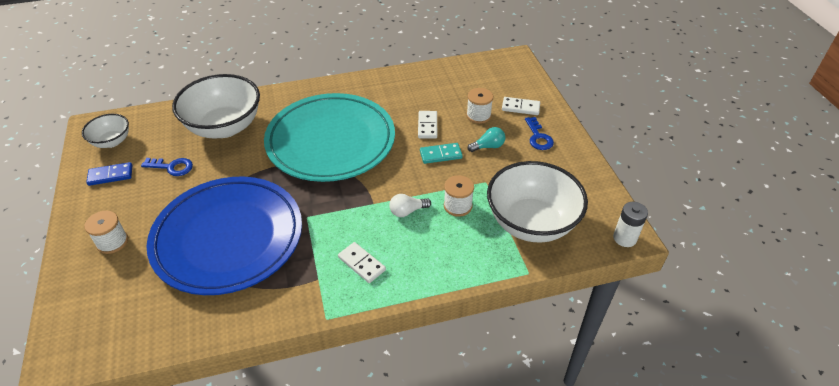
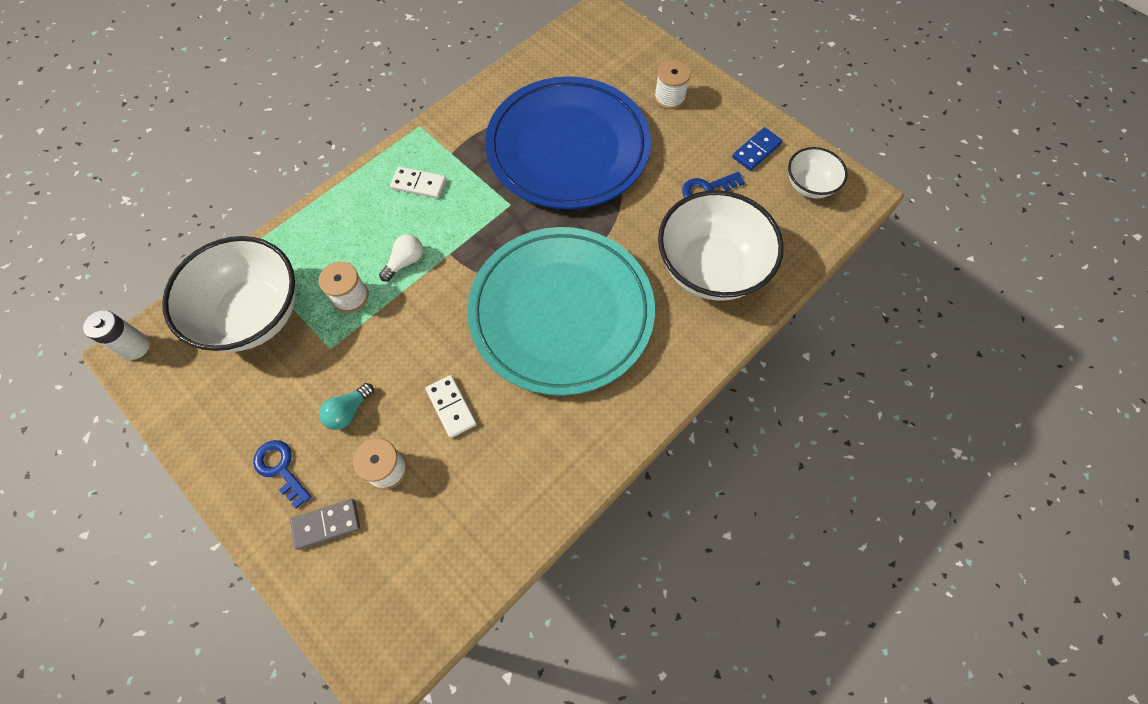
camera: 150 degrees right, 20 degrees up
(440, 154) = (407, 364): turquoise domino -> none
(520, 107) = (326, 524): white domino -> grey domino

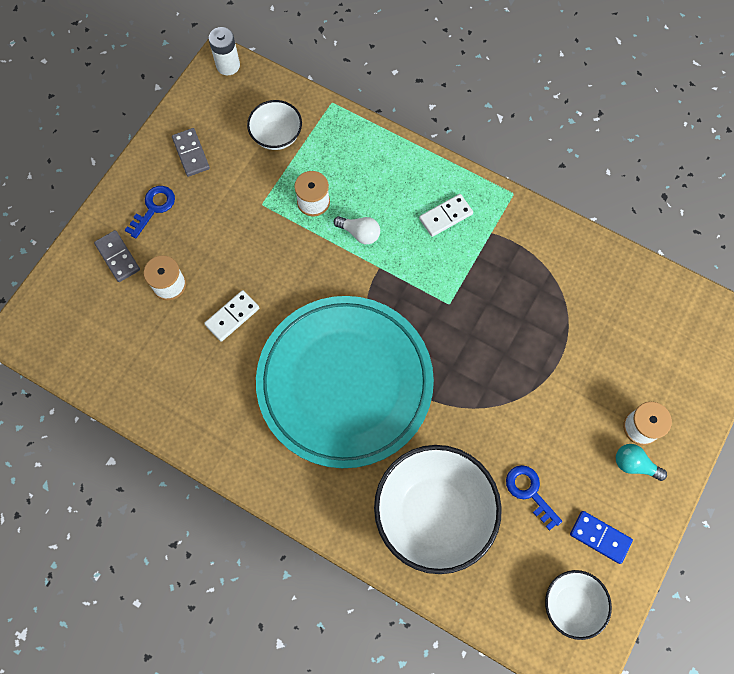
camera: 75 degrees right, 5 degrees up
(229, 411) = (191, 153): none -> grey domino
(254, 315) = (277, 136): white bowl -> white bowl, size x0.52
(348, 411) = (210, 239): turquoise light bulb -> turquoise light bulb (634, 464)
(419, 184) = (445, 216): white domino -> white domino turned 60 degrees clockwise
(568, 148) = (534, 339): blue plate -> none

